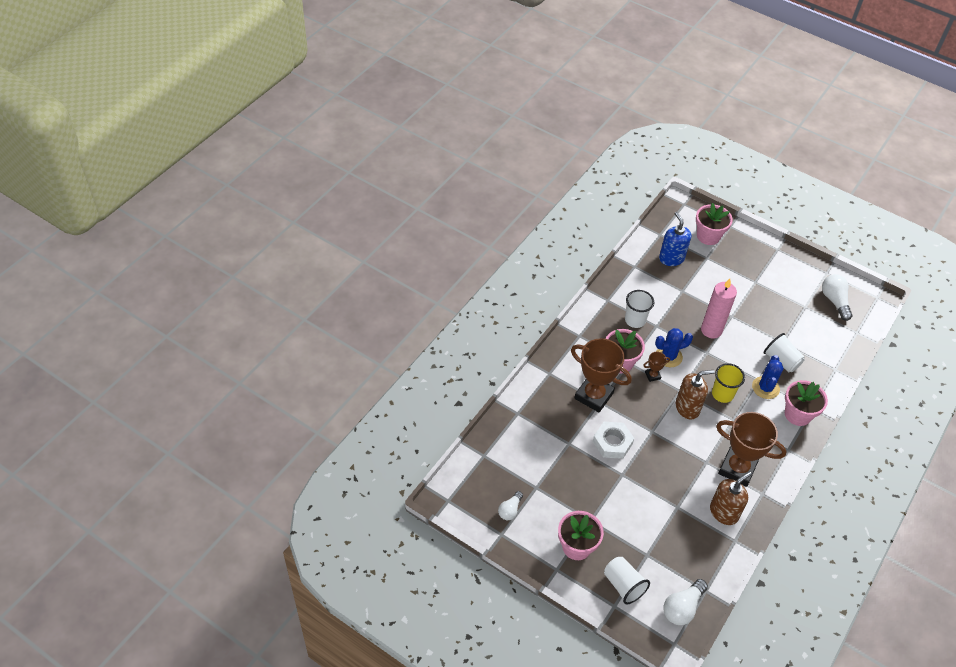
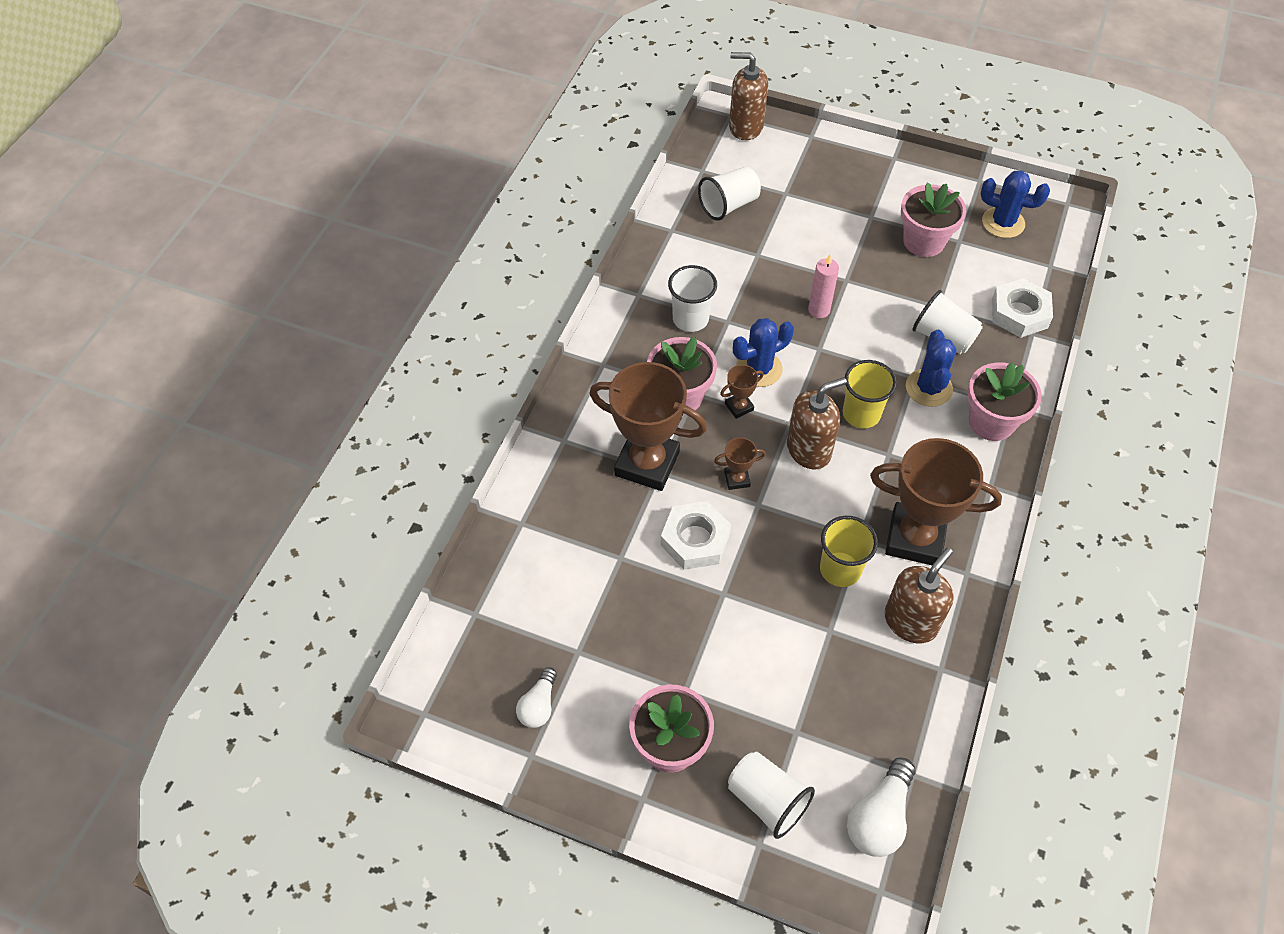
camera: 10 degrees left, 5 degrees up
(643, 415) = (737, 479): none -> brown trophy
(671, 258) = (729, 205): blue soap dispenser -> white cup
(690, 476) = (840, 569): none -> yellow cup
(691, 213) = (745, 127): none -> brown soap dispenser
(708, 236) = (780, 158): pink flower pot -> pink flower pot (924, 241)
(711, 330) = (819, 310): pink candle -> pink candle, size x0.60
(830, 356) = (1019, 313): none -> white nut
(834, 301) = (1003, 223): white light bulb -> blue cactus

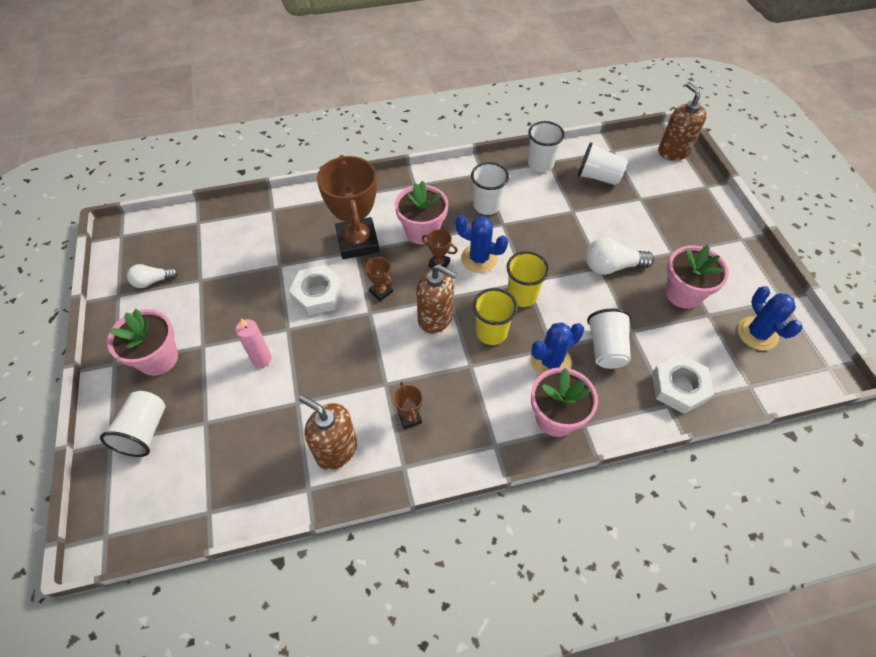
camera: 55 degrees right, 0 degrees up
(669, 238) = (540, 164): none -> white cup
(819, 310) = (558, 265): pink candle -> pink candle (261, 359)
(840, 569) = (350, 384): yellow cup -> yellow cup (522, 295)
(879, 817) = (163, 507): white light bulb -> white light bulb (611, 266)
(910, 621) = (336, 449): brown soap dispenser -> brown soap dispenser turned 150 degrees counterclockwise
(915, 538) = (409, 417): brown trophy -> brown trophy, size x0.43

